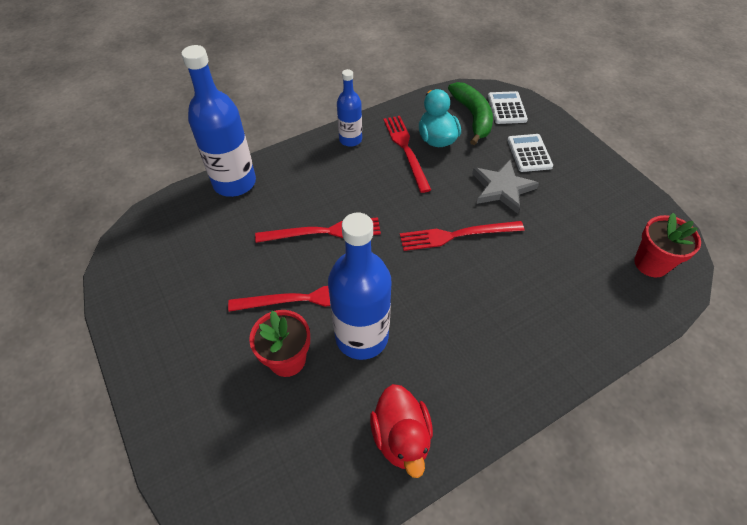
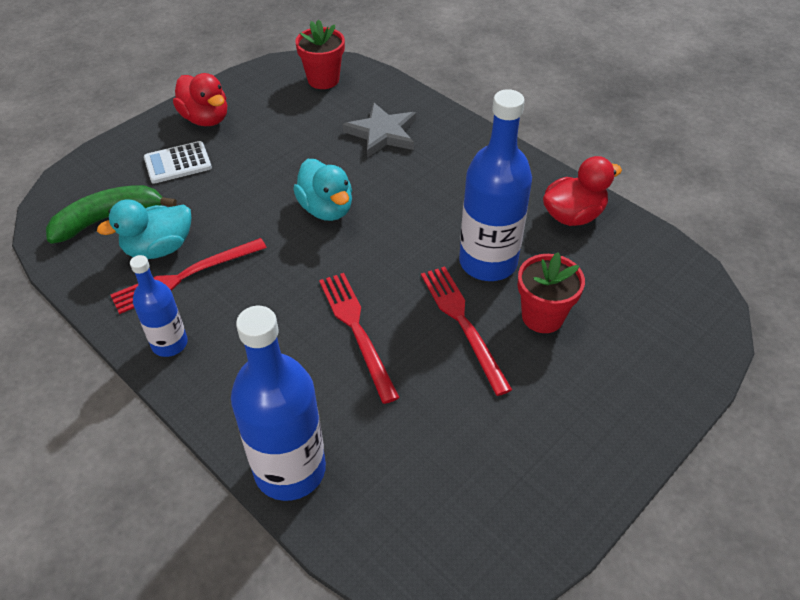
camera: 105 degrees left, 5 degrees down
(457, 235) = (326, 209): red fork -> turquoise duck
(502, 188) = (243, 180): grey star -> grey star (382, 133)
(506, 108) = (88, 188): white calculator -> none
(587, 173) = (206, 119): none -> red duck

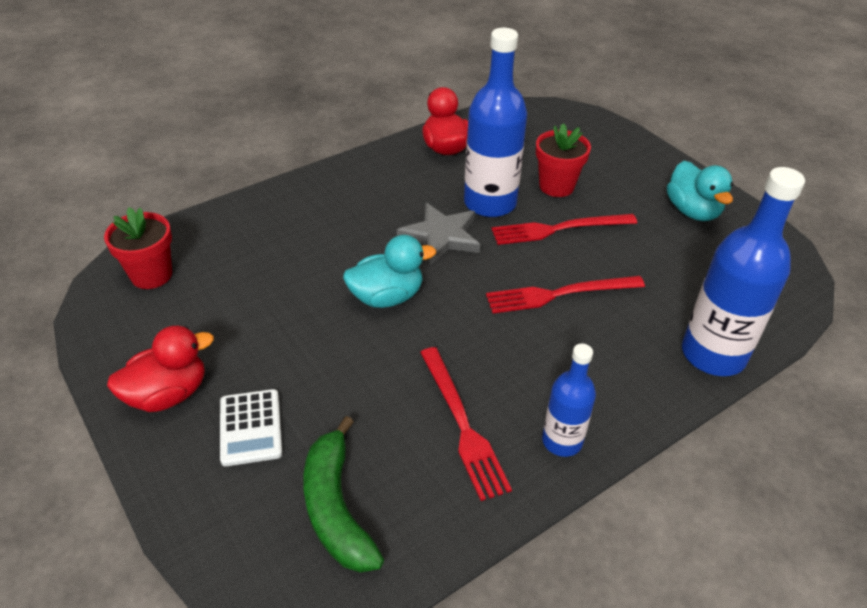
camera: 80 degrees left, 5 degrees down
(159, 248) = (409, 450): turquoise duck -> turquoise duck (692, 211)
(382, 133) = (280, 240): grey star -> grey star (441, 236)

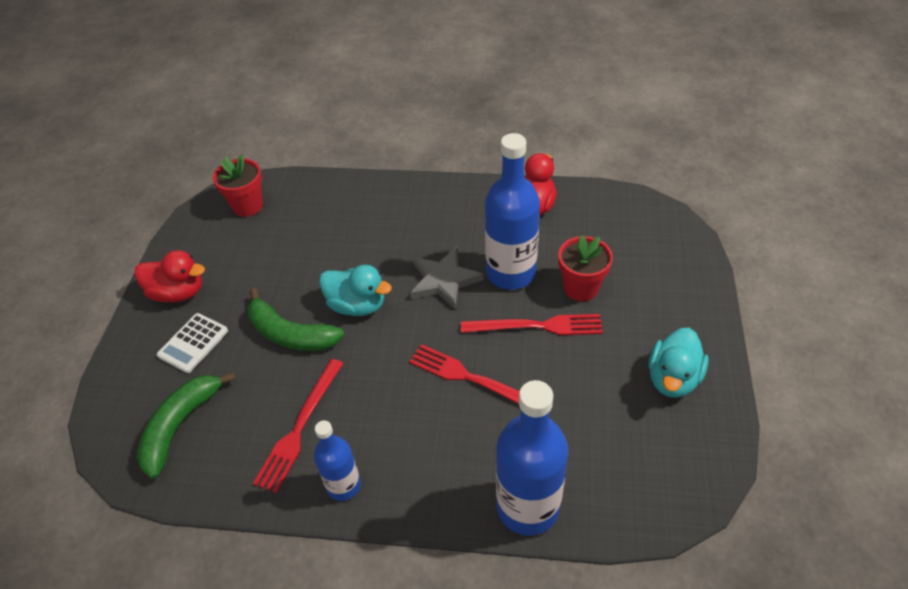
camera: 45 degrees right, 5 degrees up
(350, 356) = (290, 334): none -> green banana
(558, 229) = (537, 326): red fork -> red fork turned 150 degrees clockwise

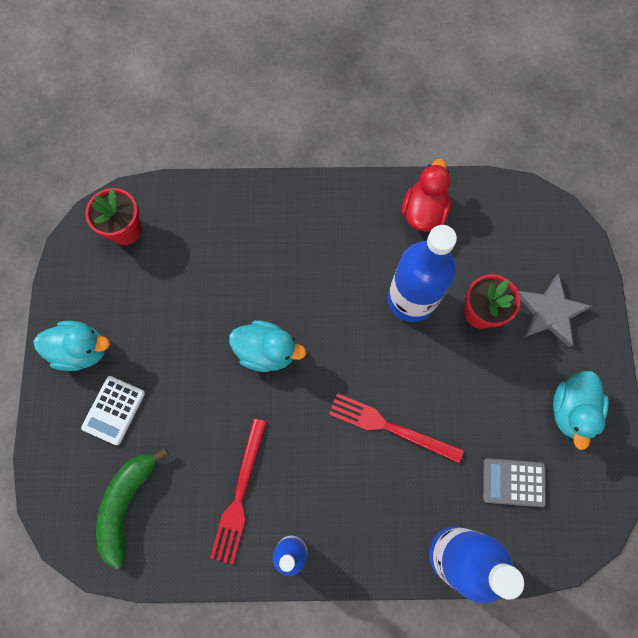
camera: 10 degrees left, 25 degrees up
(178, 293) = (81, 350): red duck -> turquoise duck
(290, 334) = (208, 391): green banana -> none
(444, 280) = (347, 313): grey star -> grey star (550, 312)
(537, 326) = (443, 361): red fork -> none
(602, 441) = (513, 482): none -> grey calculator

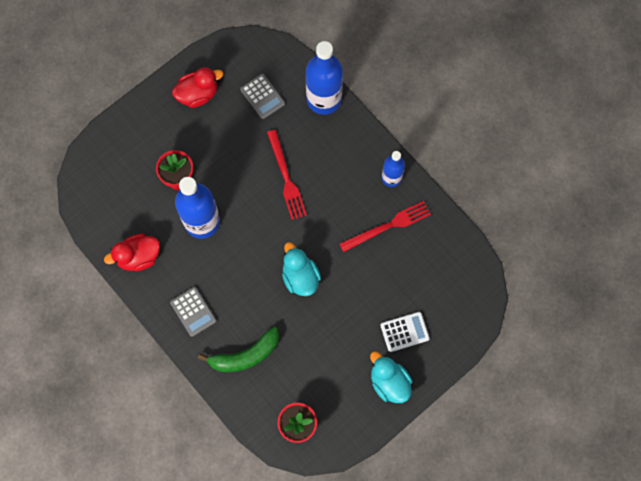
camera: 130 degrees left, 0 degrees up
(127, 504) = (444, 280): green banana -> green banana (245, 355)
(322, 220) = (193, 311): none -> grey calculator
(550, 312) = (147, 142): grey star -> none
(571, 410) = (198, 94): turquoise duck -> red duck

